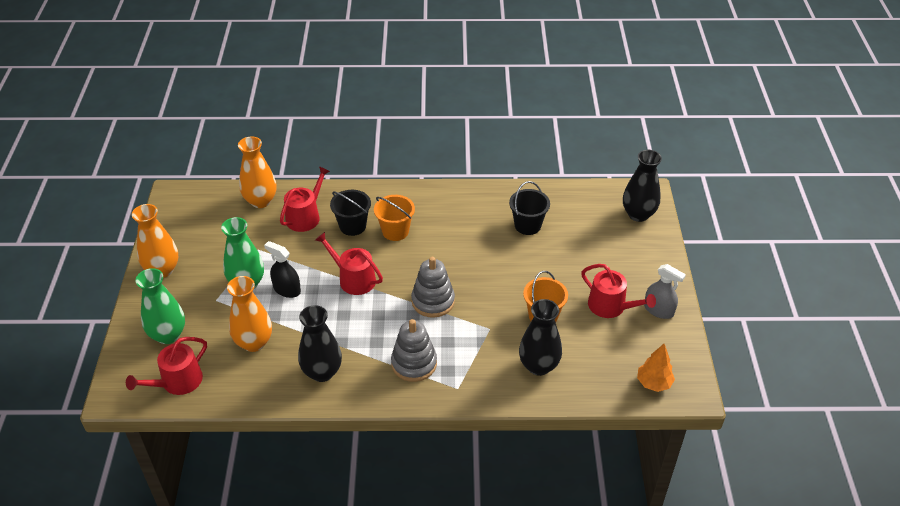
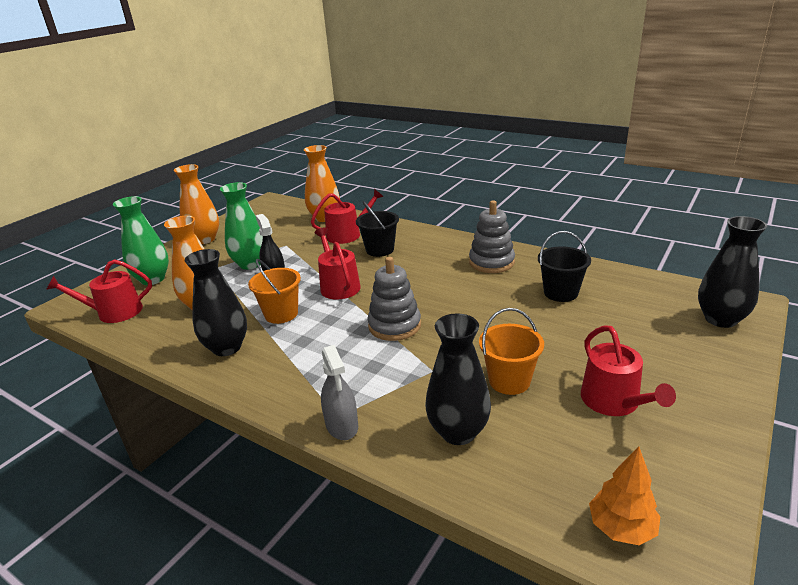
camera: 35 degrees right, 15 degrees down
(395, 231) = (414, 263): orange bucket -> orange bucket (281, 314)
(414, 363) = (318, 373): grey stacking toy -> grey stacking toy (491, 262)
(658, 310) = (690, 431): grey spray bottle -> grey spray bottle (342, 425)

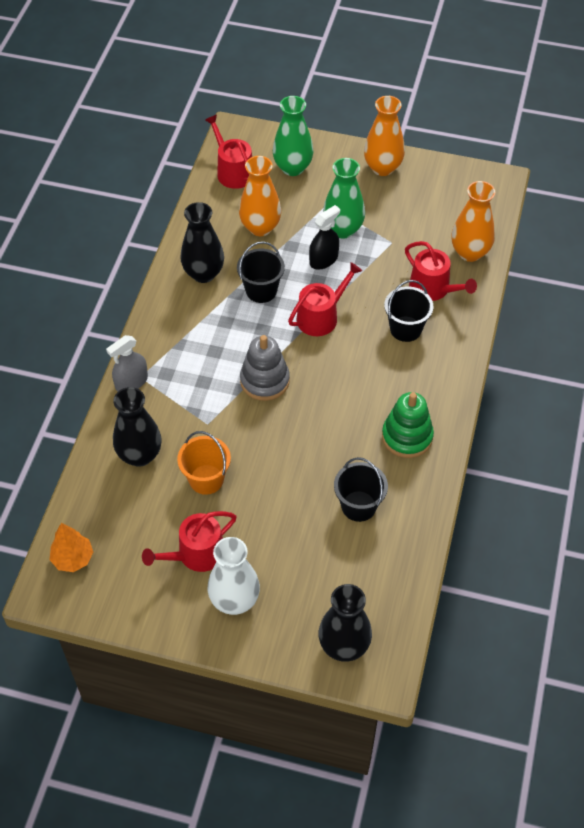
camera: 70 degrees right, 25 degrees up
(281, 314) = (261, 290): orange bucket -> black bucket
(491, 262) = (407, 437): grey stacking toy -> green stacking toy
(676, 380) = (234, 600): none -> white vase

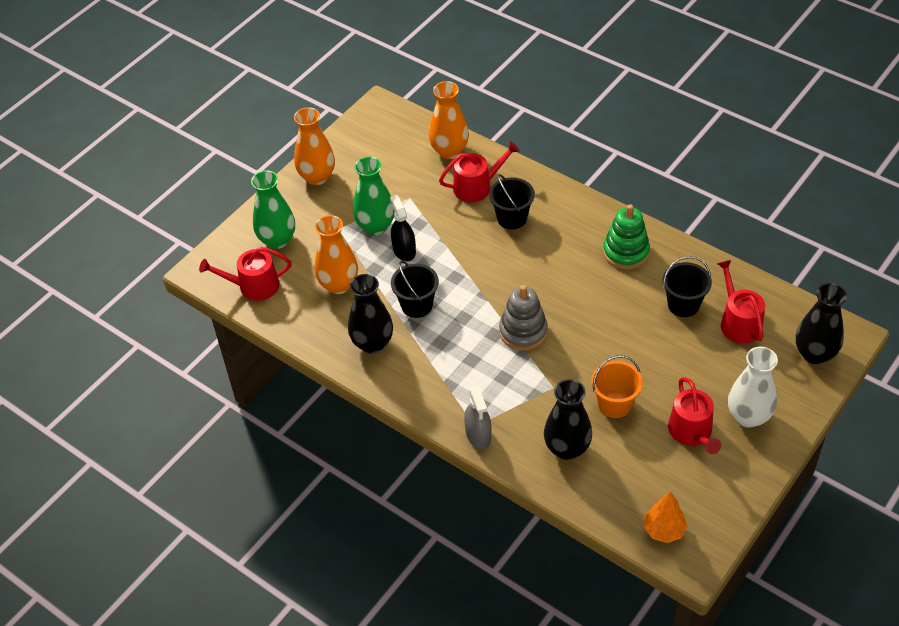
camera: 65 degrees left, 5 degrees down
(321, 316) = (469, 271): red watering can -> red watering can (738, 322)

